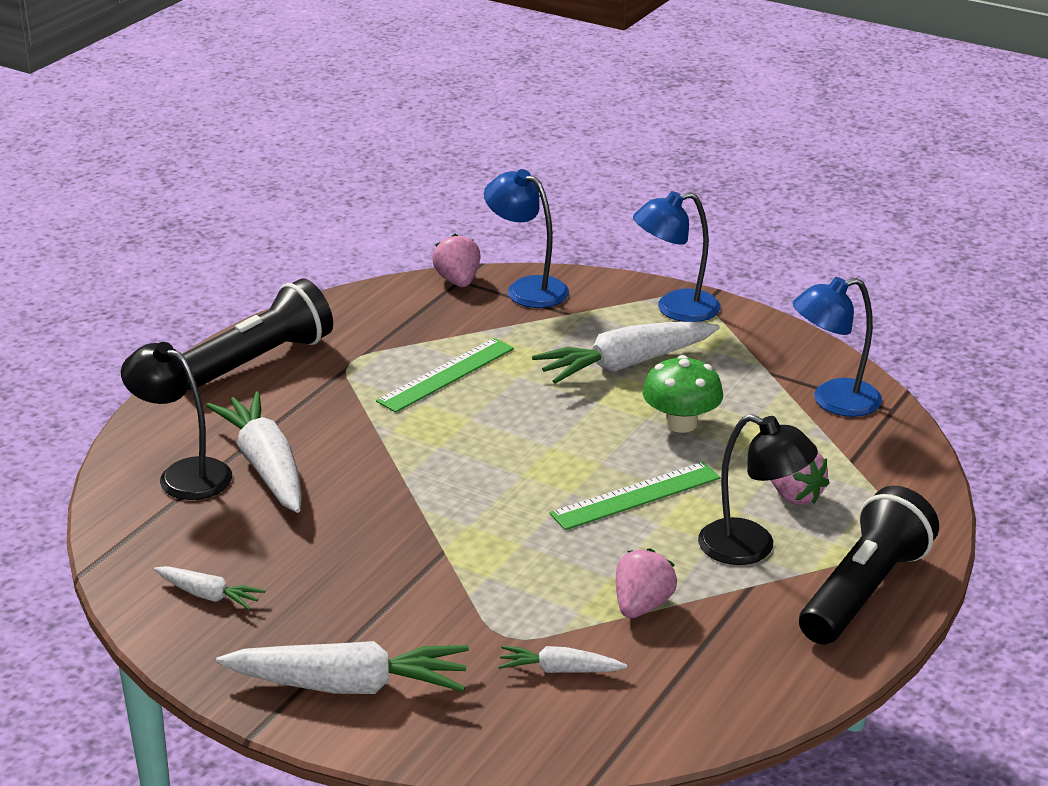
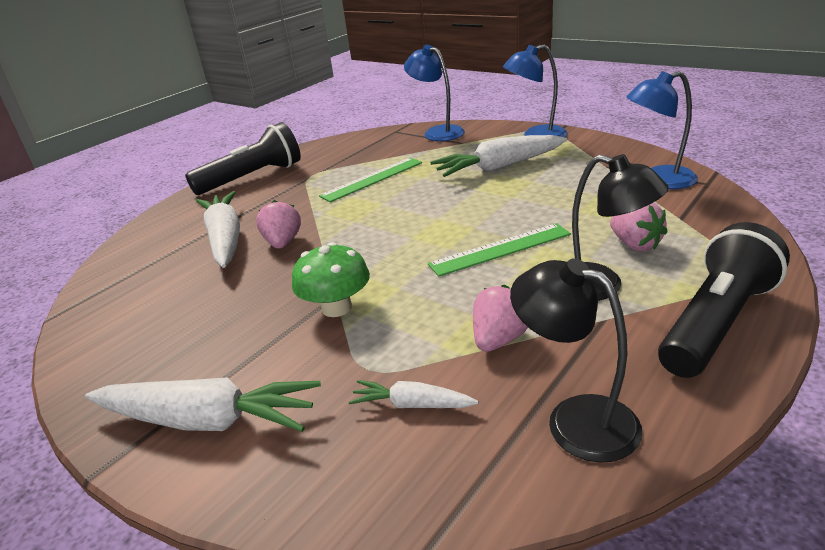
camera: 10 degrees right, 0 degrees up
(183, 474) = (165, 246): black lamp -> black lamp (575, 419)
(209, 595) = (132, 335): white carrot -> none
(458, 281) = (394, 131): pink strawberry -> pink strawberry (283, 243)
(681, 423) = (539, 199): green mushroom -> green mushroom (336, 307)

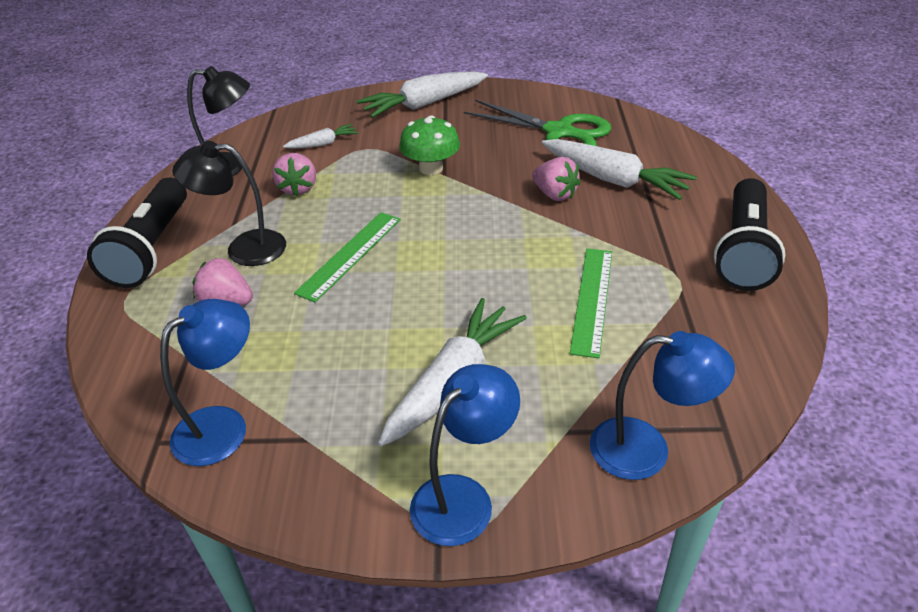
camera: 140 degrees right, 10 degrees up
(169, 299) = (560, 132): none -> green scissors

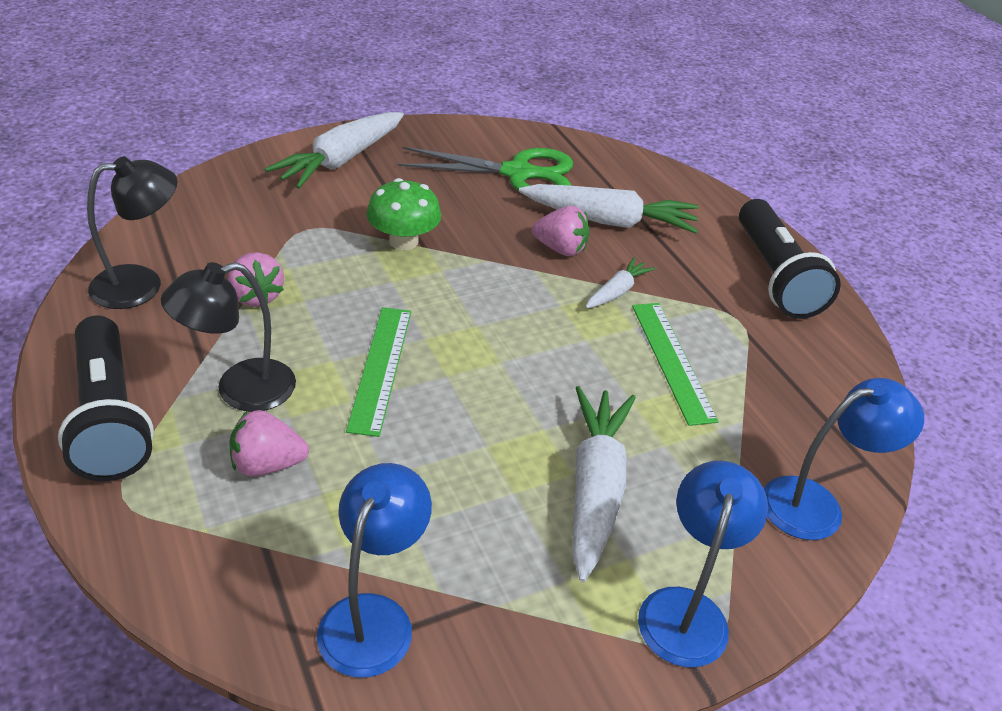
camera: 30 degrees left, 0 degrees up
(323, 144) = (248, 231): white carrot -> white carrot (617, 291)

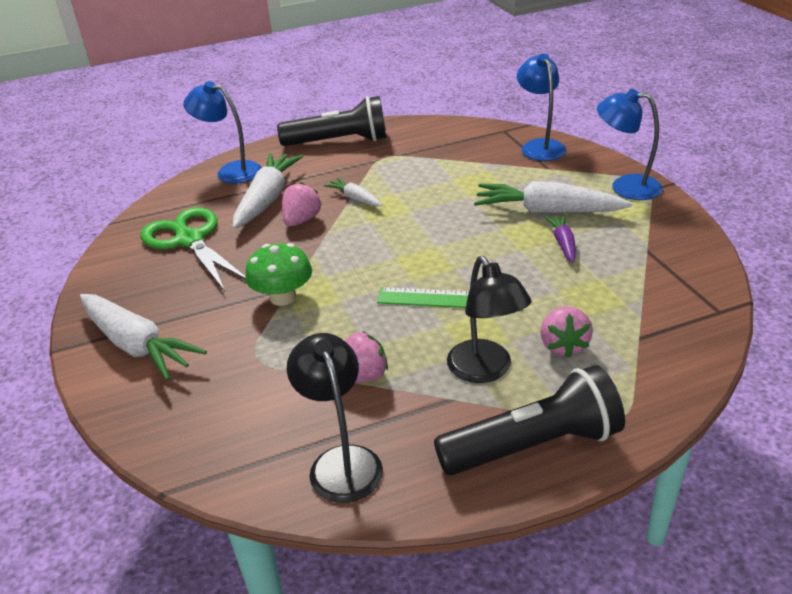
camera: 80 degrees left, 5 degrees down
(373, 617) = (675, 287): blue lamp -> blue lamp (231, 171)
(502, 495) = (563, 243): none -> purple carrot
(519, 174) = (189, 239): green scissors -> green scissors turned 45 degrees counterclockwise
(672, 361) = (428, 181): green ruler -> none

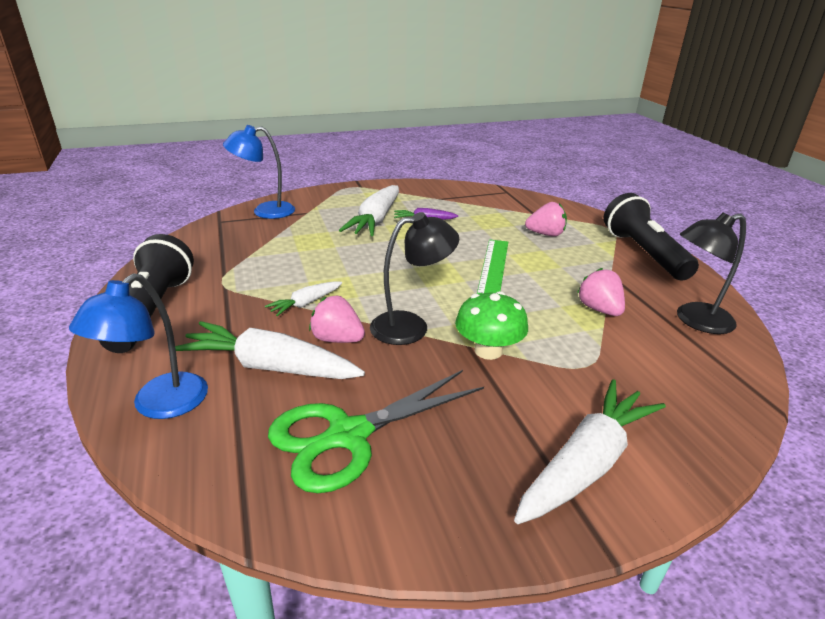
camera: 90 degrees left, 5 degrees down
(485, 370) = (577, 261): black lamp -> black lamp (411, 326)
(625, 186) = (353, 193): blue lamp -> none

